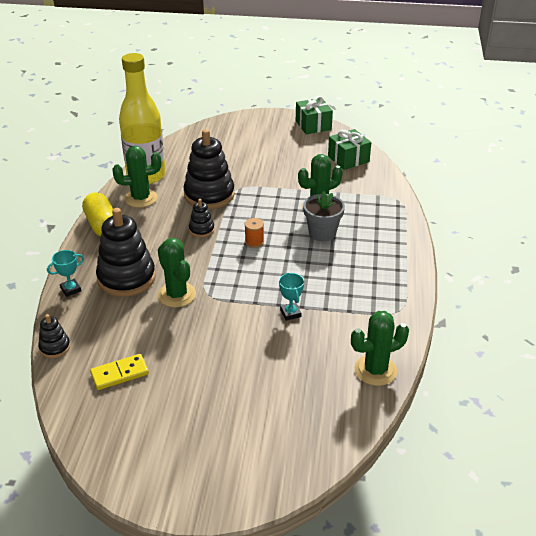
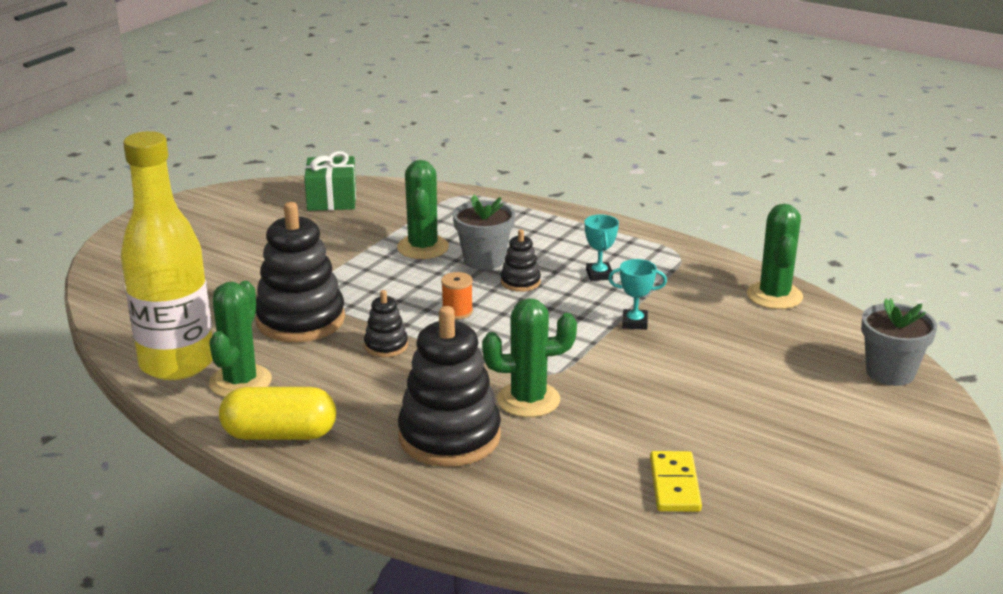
camera: 65 degrees left, 10 degrees down
(55, 347) = (574, 538): black stacking toy -> black stacking toy (520, 282)
(71, 289) = (434, 498): turquoise trophy -> turquoise trophy (599, 275)
(307, 452) = (890, 372): none -> grey flower pot
(313, 125) = (213, 200): green gift -> none

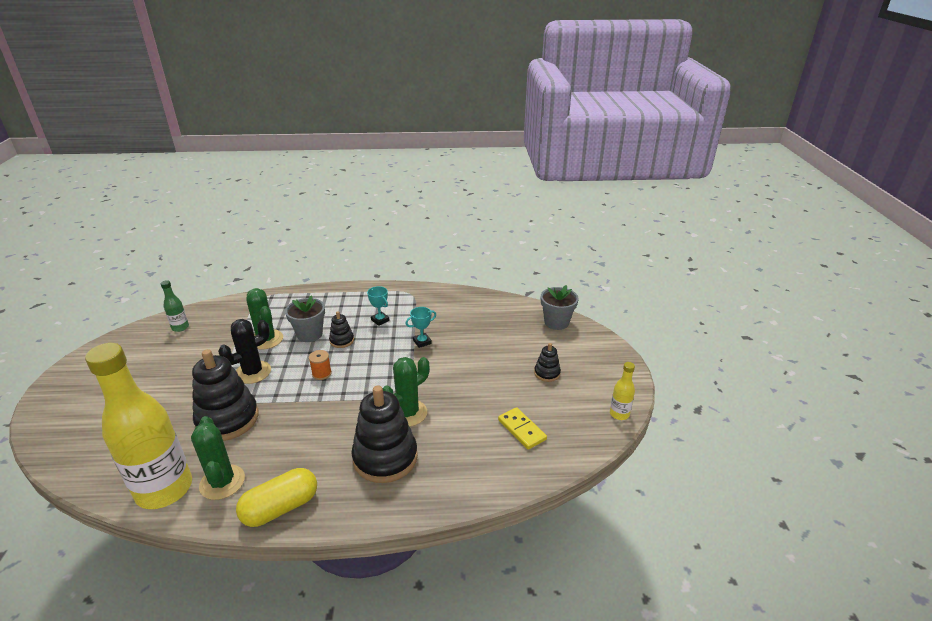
camera: 35 degrees left, 5 degrees up
(332, 199) = (180, 327): green gift -> green bottle
(373, 279) = (253, 372): none -> black cactus
(386, 346) = (298, 414): black stacking toy -> black stacking toy (547, 373)
(774, 296) = (473, 300): green cactus -> none
(861, 531) = (619, 414): none -> yellow bottle

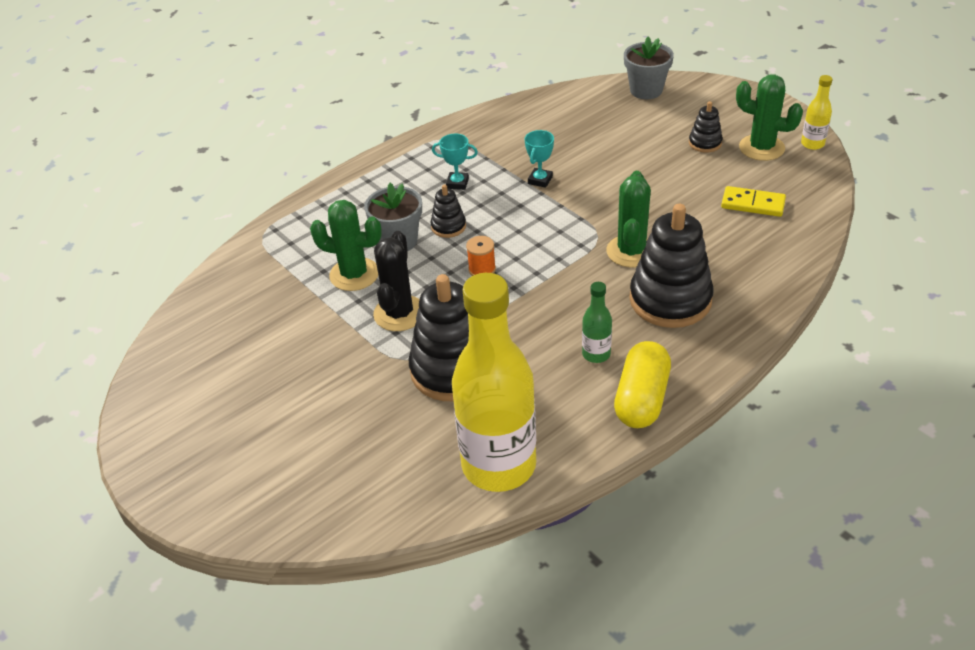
camera: 35 degrees left, 10 degrees up
(180, 327) = (211, 325): green bottle -> green bottle (596, 354)
(222, 482) = (548, 420): green cactus -> green cactus (761, 148)

